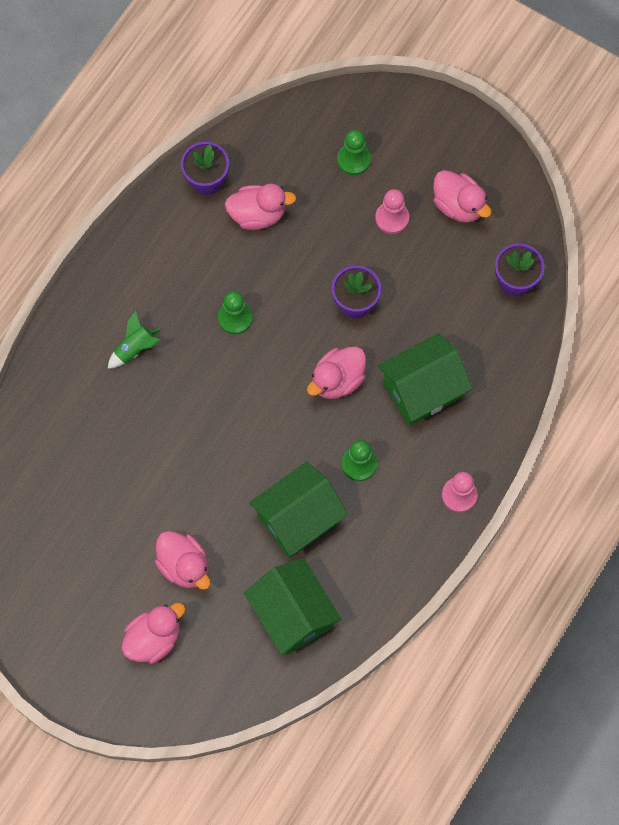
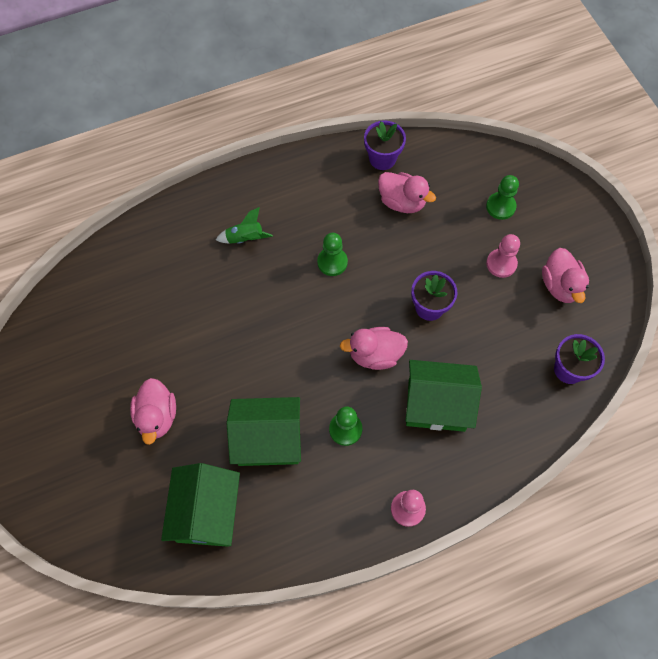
camera: 35 degrees right, 5 degrees down
(154, 639) = (92, 456): pink duck -> none

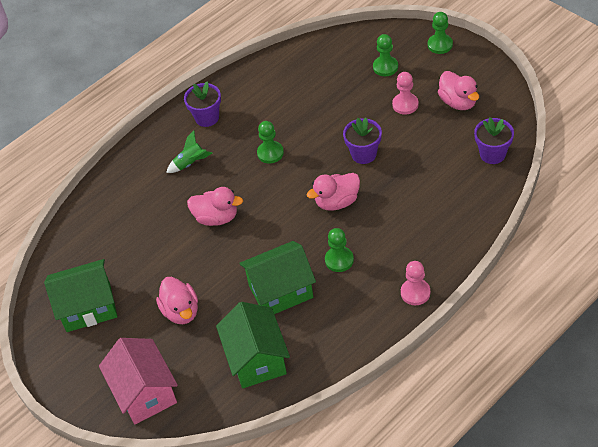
camera: 15 degrees left, 15 degrees down
(78, 499) = (145, 392): none -> pink house
(382, 158) = (274, 69): purple flower pot -> purple flower pot (207, 117)
(402, 202) = (305, 92): pink duck -> pink duck (216, 217)
(436, 404) = (402, 216): green house -> green house (88, 307)
(572, 203) = (440, 45): none -> green pawn

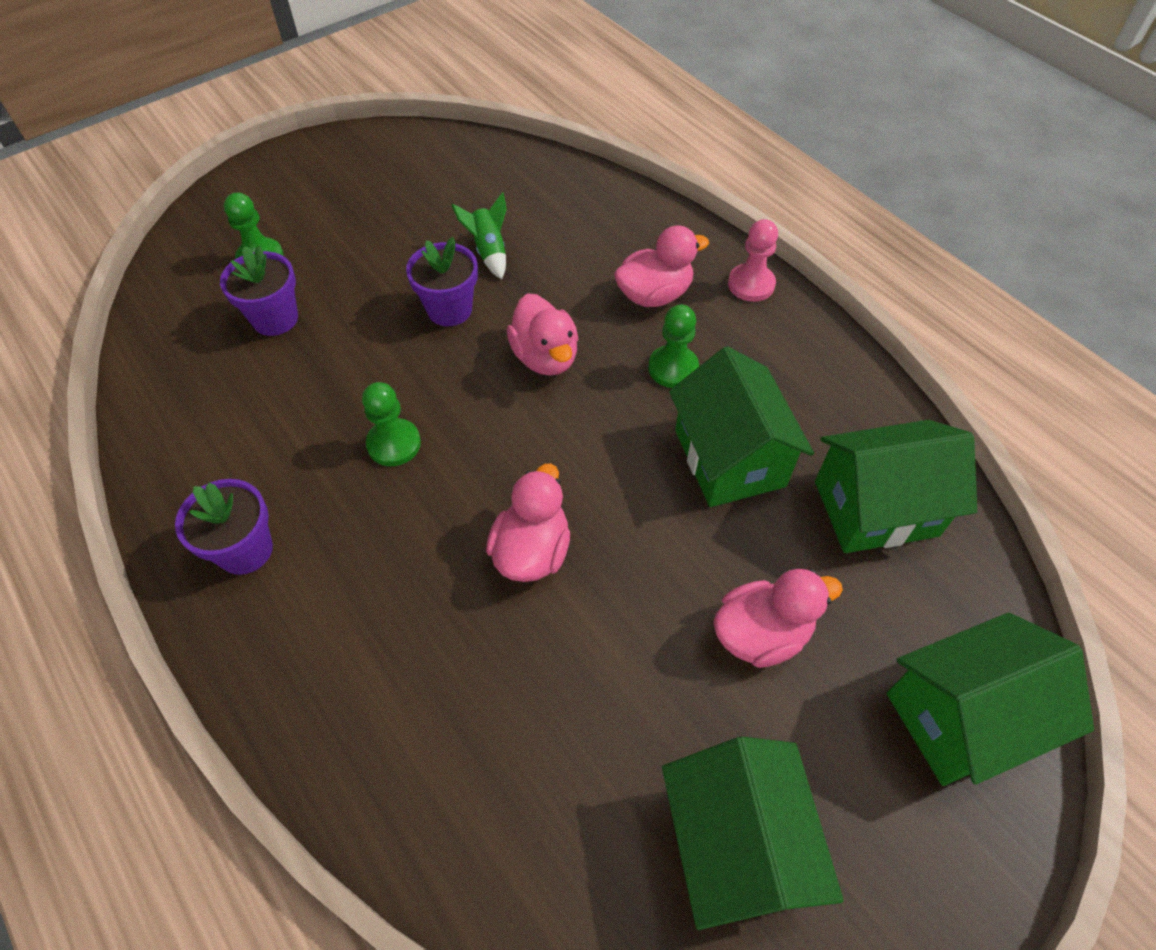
camera: 90 degrees left, 5 degrees up
(145, 392) = (961, 717): pink house -> green house
(190, 163) = (366, 592): green rocket -> green rocket (489, 251)
(405, 104) = (360, 245): pink pawn -> none
(440, 45) = (248, 188): green pawn -> none
(458, 102) = (385, 186): pink duck -> pink duck (654, 295)
(492, 154) = (505, 168): purple flower pot -> purple flower pot (275, 319)

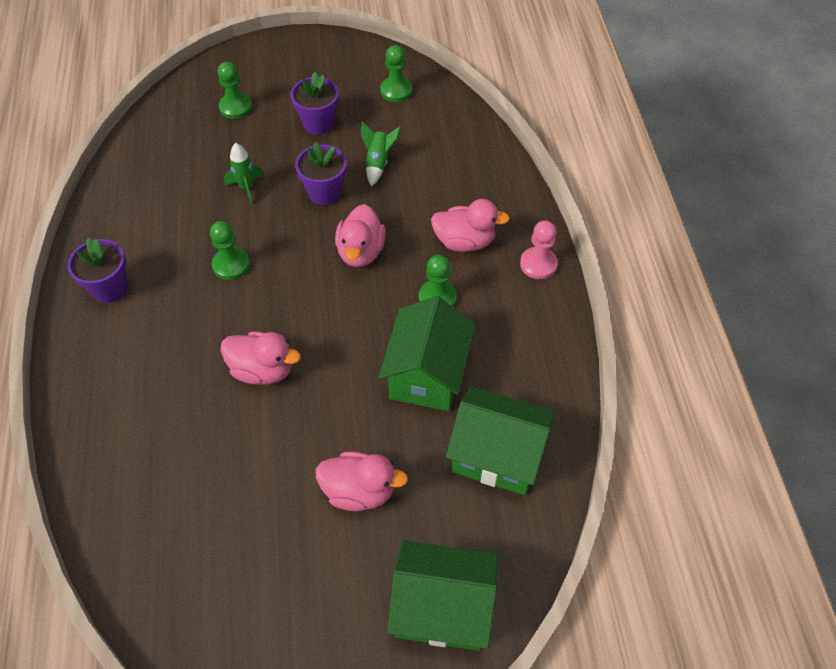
camera: 30 degrees right, 0 degrees up
(275, 319) = (218, 152): purple flower pot -> purple flower pot (318, 123)
(345, 344) = (246, 188): none -> green rocket
(449, 167) = (396, 91): none -> green pawn
(532, 551) = (263, 370): pink duck -> pink duck turned 60 degrees clockwise
(735, 845) = (250, 595): green house -> none

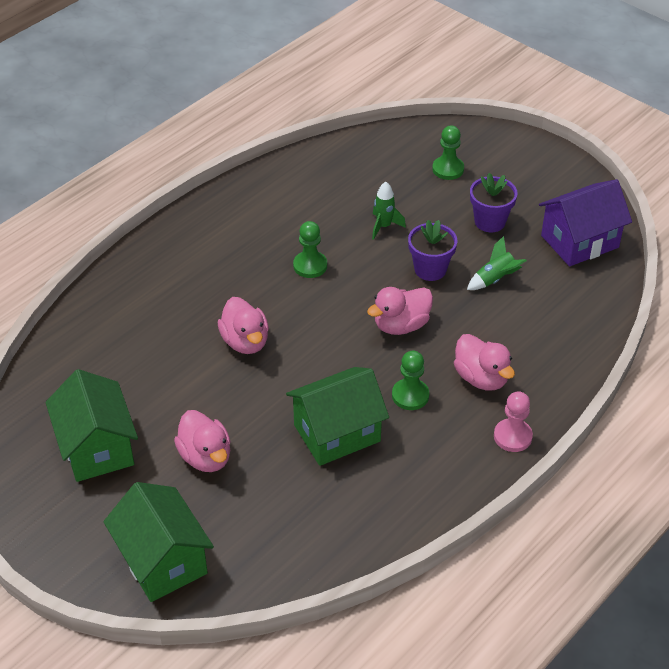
camera: 50 degrees right, 10 degrees down
(110, 288) = (225, 222): purple flower pot -> none
(396, 91) = (579, 241): green pawn -> purple house
(497, 455) = (311, 518): green house -> green house (97, 447)

